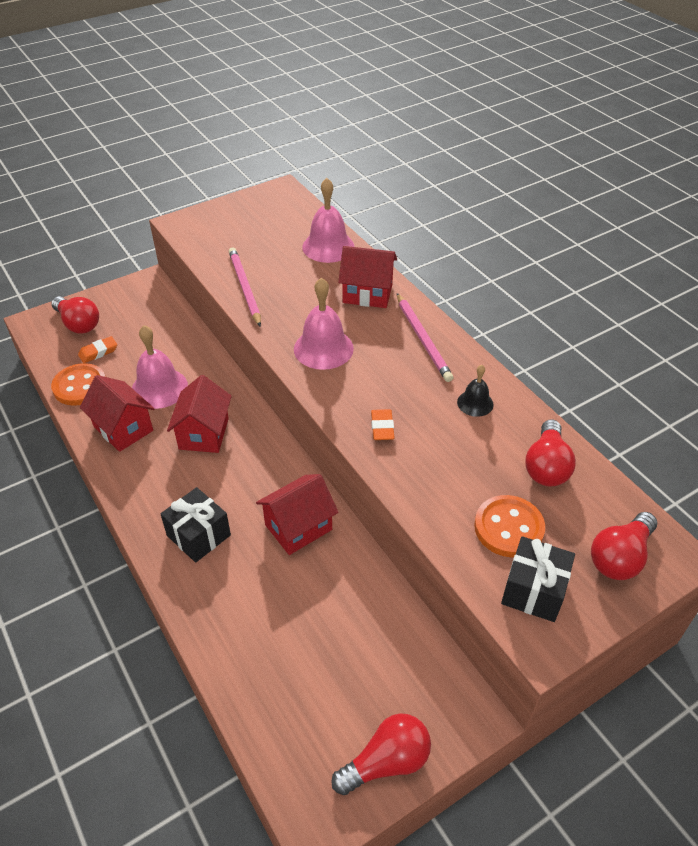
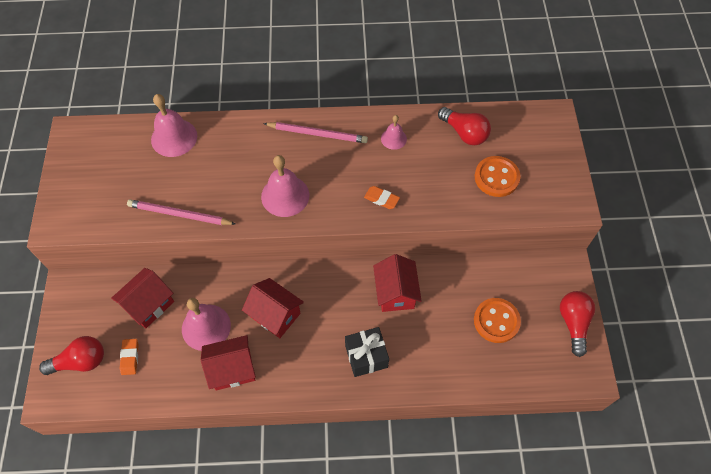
camera: 60 degrees left, 15 degrees up
(80, 386) = (161, 385): orange button -> orange button (496, 321)
(367, 294) = (247, 141): red house -> red house (149, 305)
(475, 403) = (393, 138): black bell -> pink bell
(533, 590) = (543, 190): black gift -> none
(620, 557) = (543, 139): red light bulb -> none

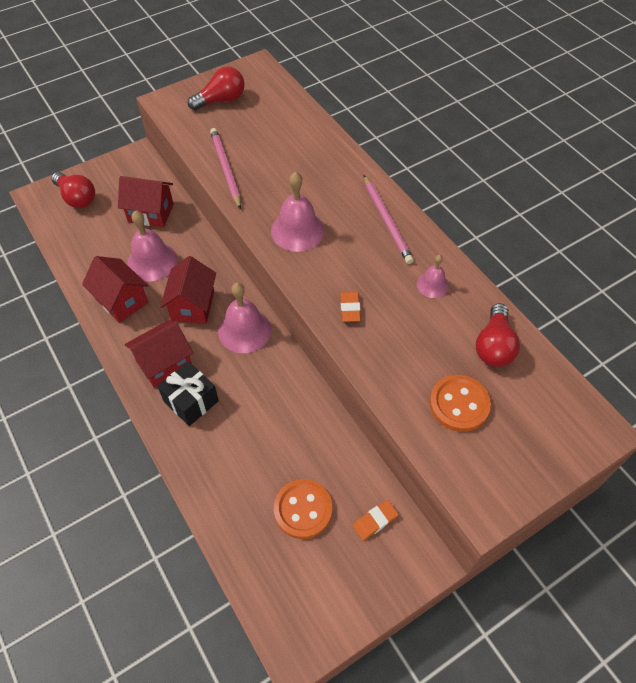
camera: 60 degrees right, 5 degrees down
(130, 357) = (96, 226): orange eraser -> orange eraser (375, 521)
(174, 137) = (301, 126): pink bell -> pink bell (244, 330)
(395, 293) = (277, 394): red house -> red house (164, 363)
(573, 323) = (352, 601): red light bulb -> red light bulb (221, 100)

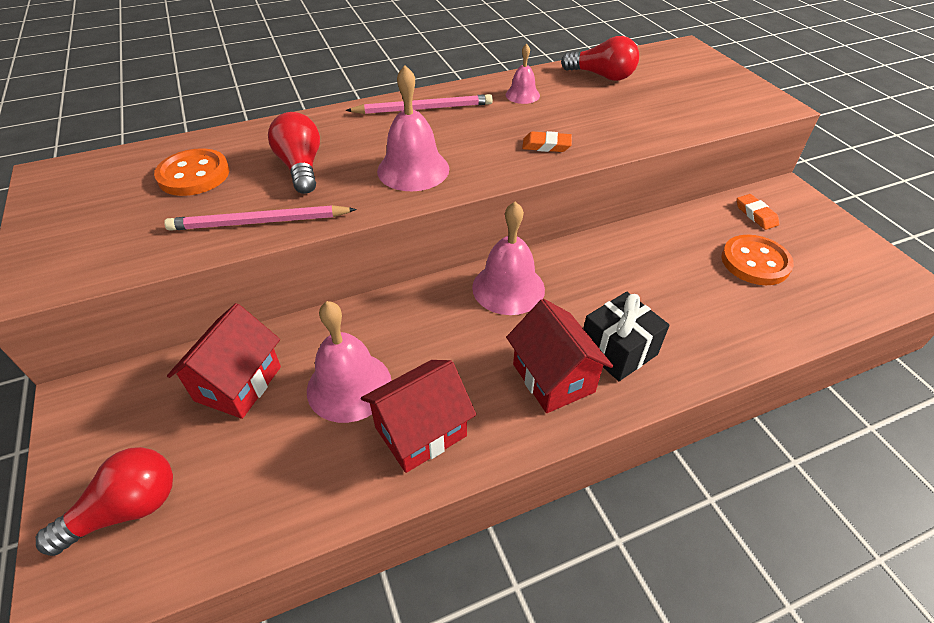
camera: 80 degrees left, 10 degrees down
(193, 305) = (454, 339): red house -> none
(221, 100) = (95, 216): red light bulb -> red light bulb (301, 167)
(459, 404) = (669, 101): orange button -> orange button (194, 175)

